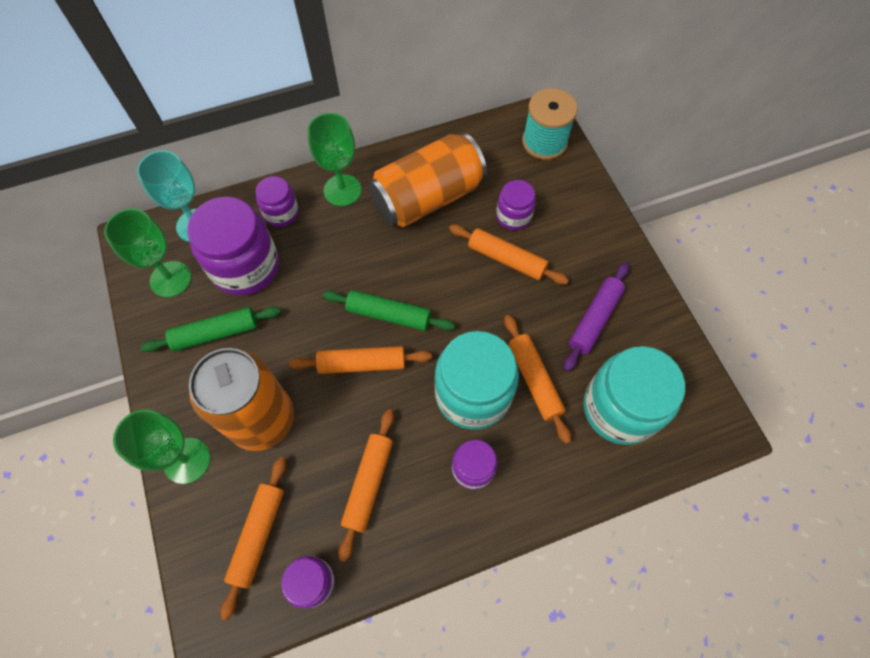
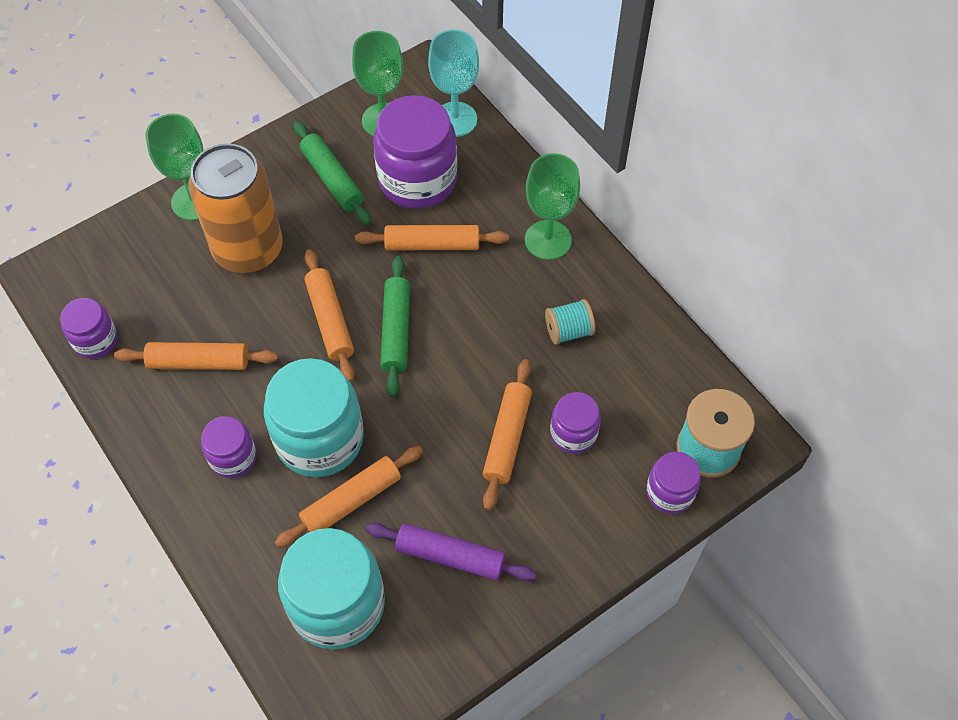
camera: 75 degrees right, 5 degrees down
(258, 535) = (132, 282): orange rolling pin -> orange rolling pin (432, 244)
(281, 213) = (496, 190): purple jar -> purple jar (669, 492)
(427, 197) = (568, 331): orange can -> turquoise spool

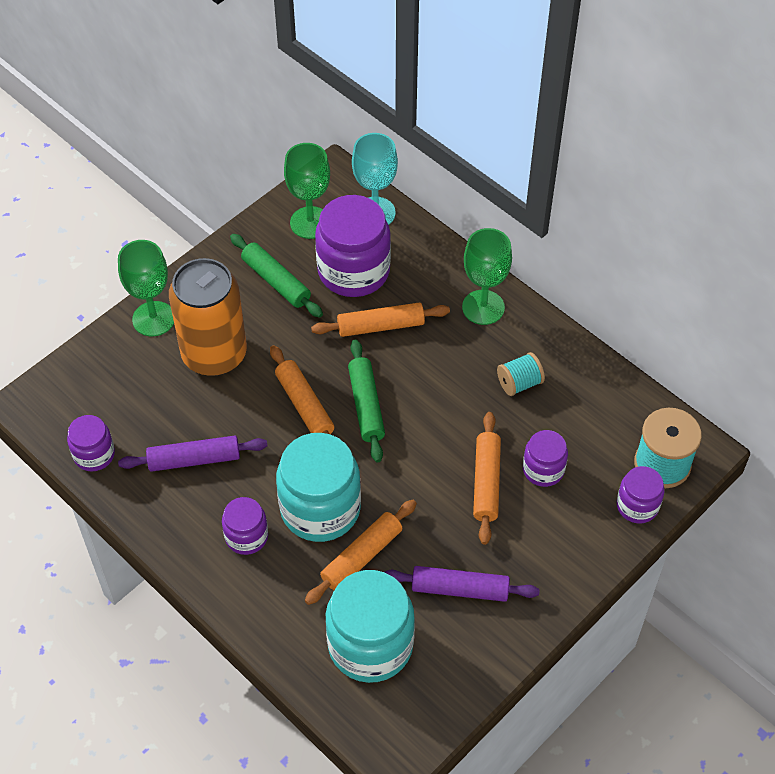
camera: 10 degrees left, 5 degrees down
(198, 362) = (194, 459): orange rolling pin -> purple rolling pin

